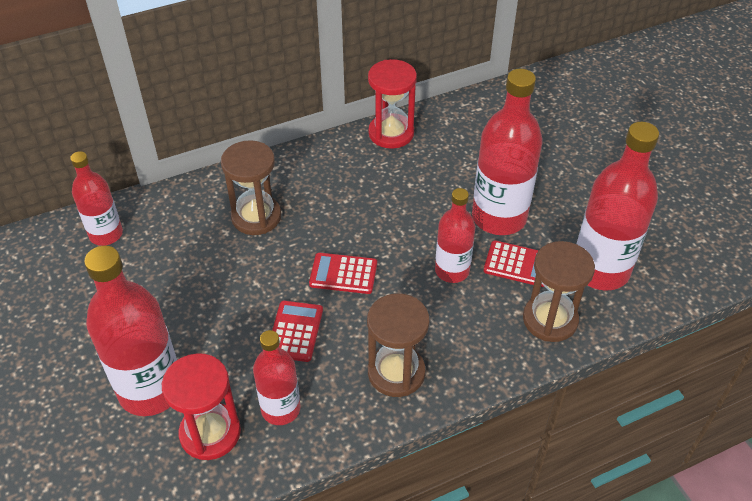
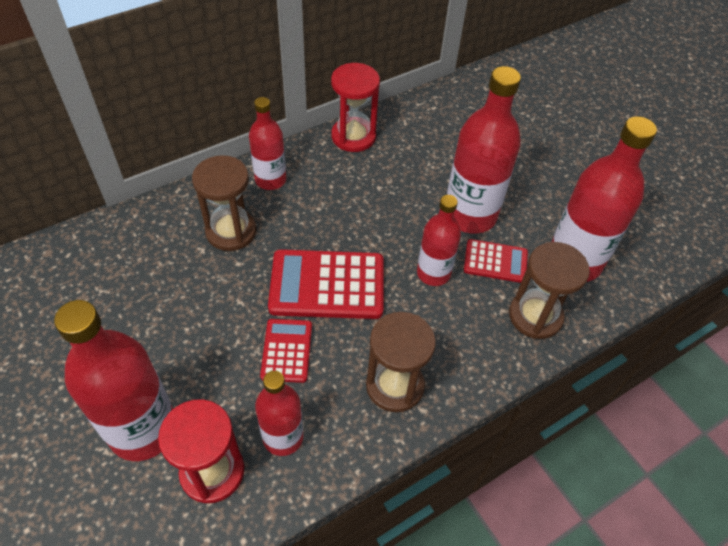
camera: 10 degrees left, 5 degrees up
(106, 234) = (76, 261): red bottle -> red bottle (270, 180)
(343, 274) = (327, 285): red calculator -> red calculator, size x1.76

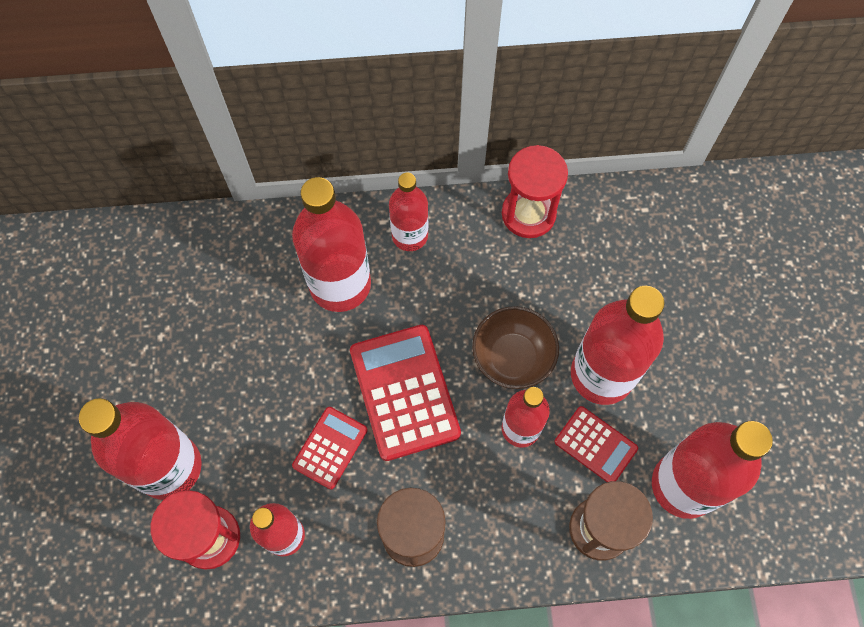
camera: 30 degrees right, 15 degrees up
(231, 231) = (340, 284): brown hourglass -> red bottle
(327, 285) = (404, 392): red calculator -> red calculator turned 45 degrees clockwise
(398, 229) = (512, 357): none -> brown bowl

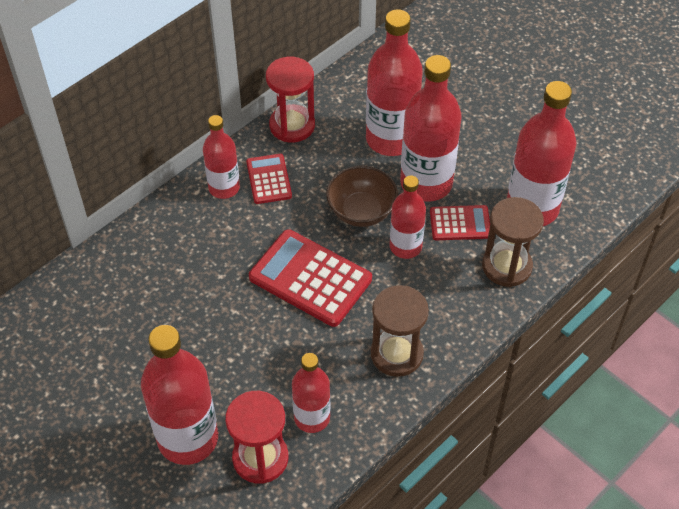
camera: 40 degrees left, 15 degrees down
(330, 448) = (292, 345): red calculator -> red calculator (269, 179)
(340, 284) = (203, 247): red bottle -> red bottle (391, 139)

